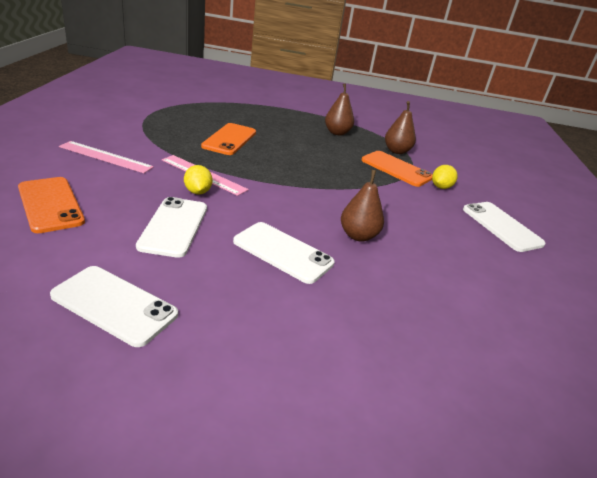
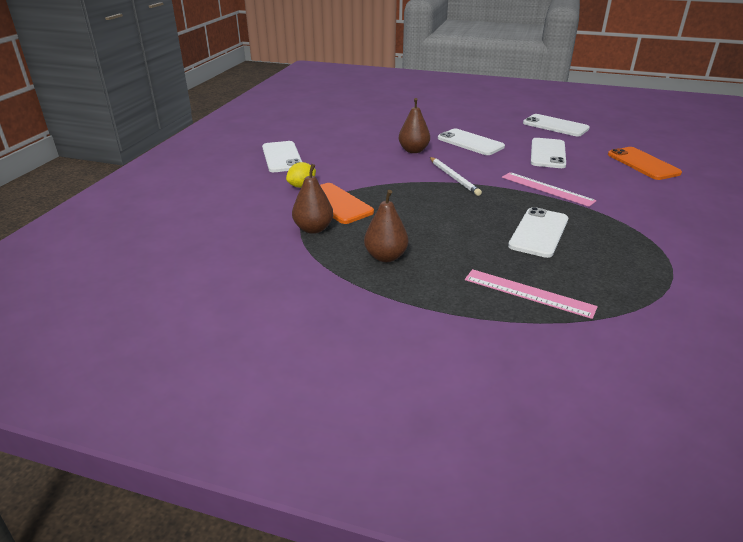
camera: 165 degrees left, 0 degrees up
(106, 157) = (650, 202): pink ruler -> pink ruler (528, 293)
(197, 192) = (544, 175): yellow lemon -> none
(229, 139) = (538, 232): orange phone -> white phone
(300, 191) = (454, 178): none -> white pencil

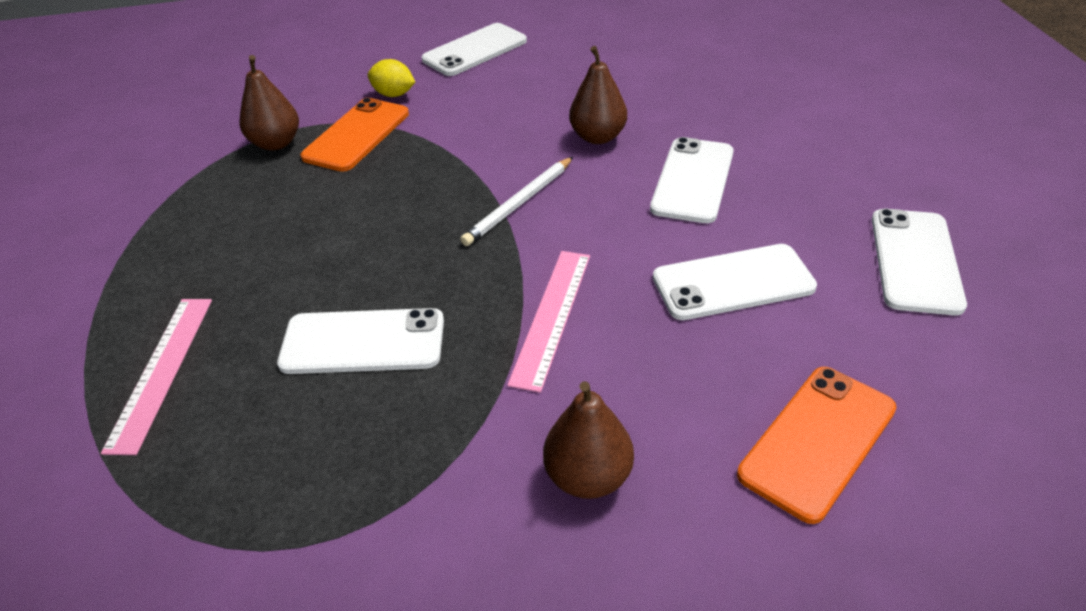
camera: 65 degrees right, 10 degrees up
(385, 257) = (223, 218): brown pear -> brown pear (588, 477)

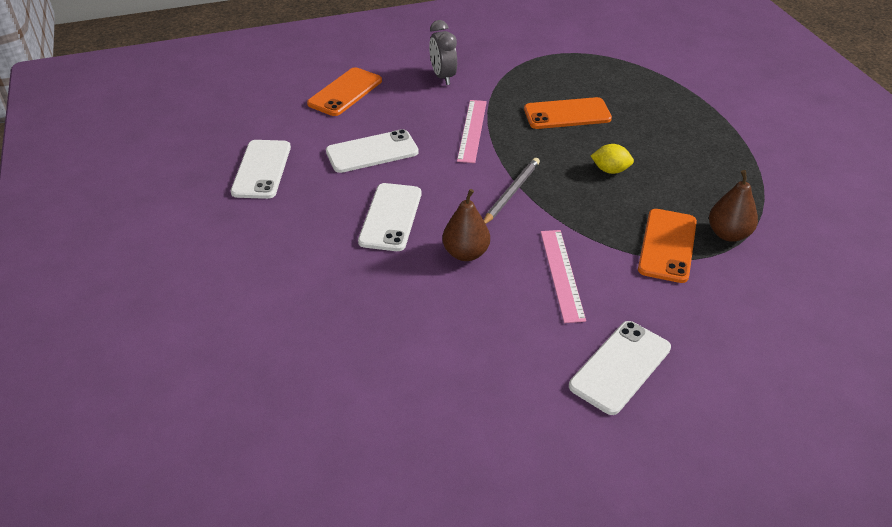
camera: 170 degrees right, 0 degrees up
(161, 371) = (659, 98): pink ruler -> pink ruler (562, 274)
(363, 342) = (567, 114): white phone -> orange phone
(394, 94) = (667, 294): yellow lemon -> yellow lemon (610, 170)
(519, 204) = (511, 193): white pencil -> grey pencil
(588, 477) = (443, 77): brown pear -> grey clock

